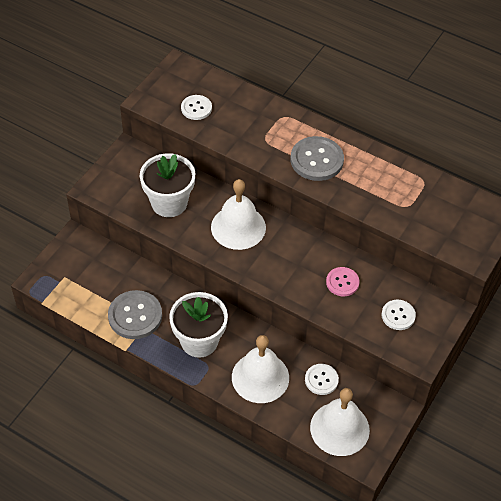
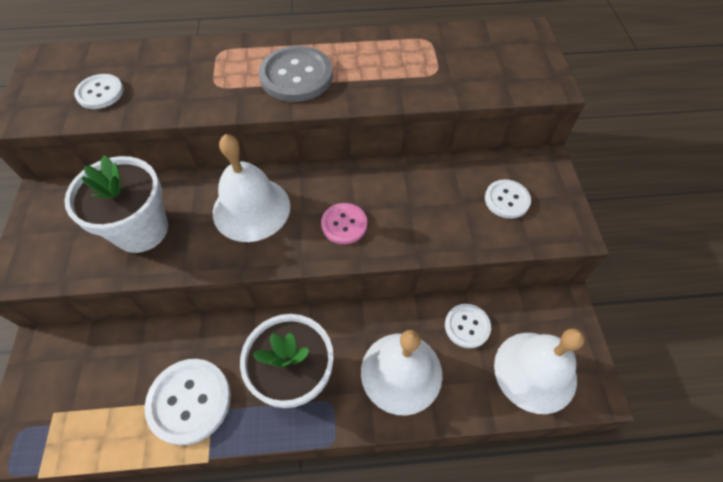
camera: 35 degrees left, 5 degrees up
(135, 316) = (189, 401): grey button -> white button
(342, 282) = (419, 200): pink button -> pink button (344, 224)

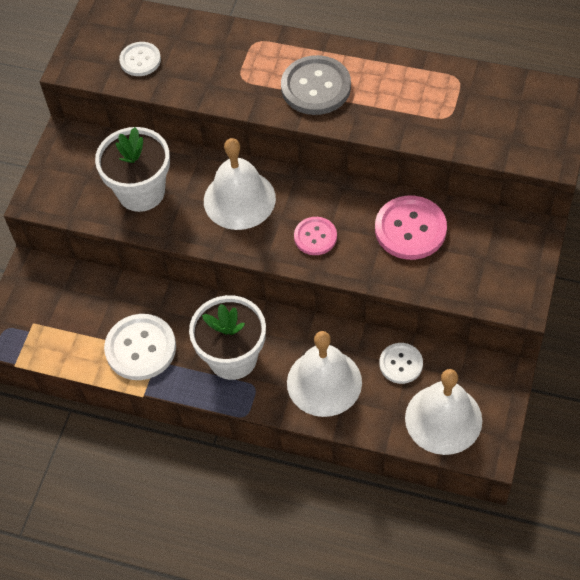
camera: 25 degrees right, 0 degrees up
(433, 190) = (410, 229): none -> pink button
(507, 200) = (475, 257): white button -> none

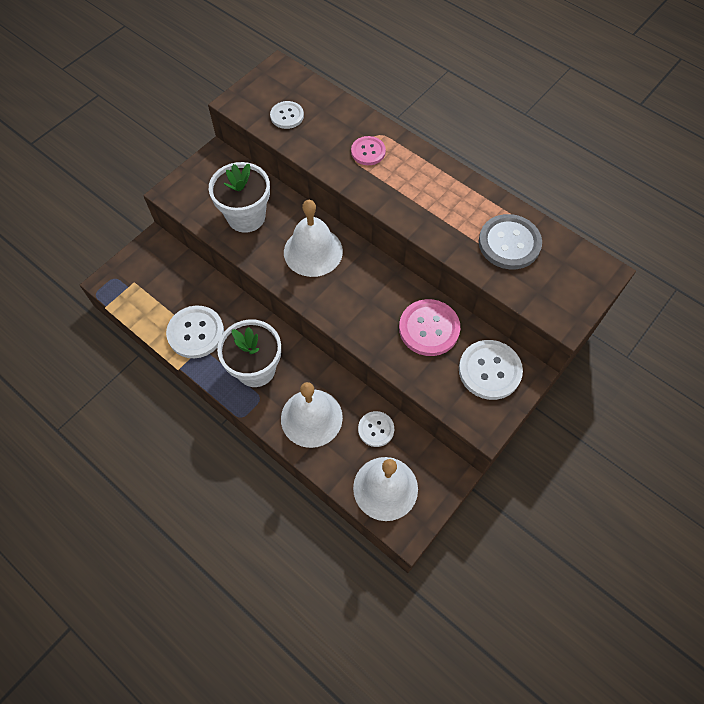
camera: 20 degrees right, 5 degrees up
(315, 237) = (353, 304): pink button -> pink button (368, 152)
(316, 87) = (405, 187): grey button -> grey button (509, 243)
(496, 245) = (489, 370): none -> white button

